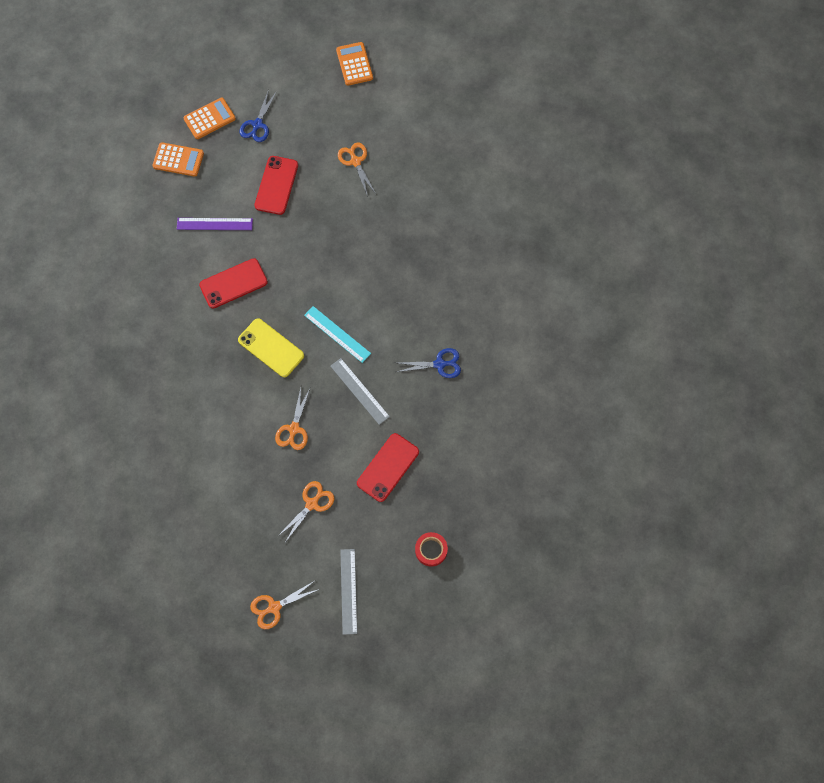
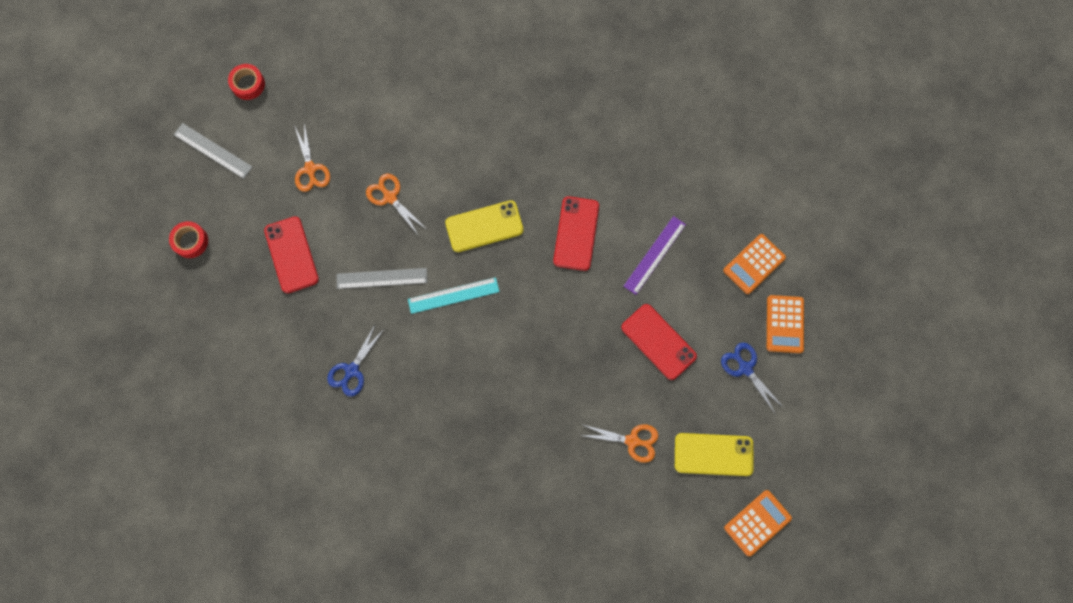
camera: 125 degrees right, 5 degrees up
(274, 607) = (248, 84): orange scissors -> red tape
(329, 111) = (713, 454): none -> yellow phone
(354, 64) = (757, 522): orange calculator -> orange calculator turned 60 degrees counterclockwise

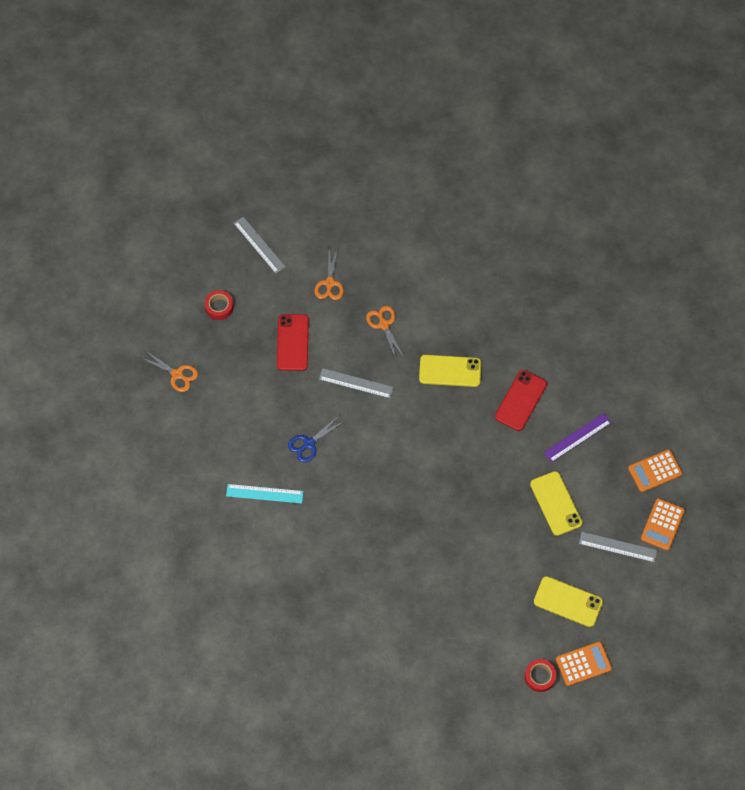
camera: 20 degrees right, 10 degrees down
(248, 84) = (303, 203): red tape -> red tape (539, 676)
(453, 295) = (407, 415): turquoise ruler -> turquoise ruler (264, 494)
(632, 441) = (507, 570): orange scissors -> orange scissors (177, 374)
(658, 342) = (556, 503): red phone -> yellow phone
(745, 368) = (618, 547): blue scissors -> grey ruler

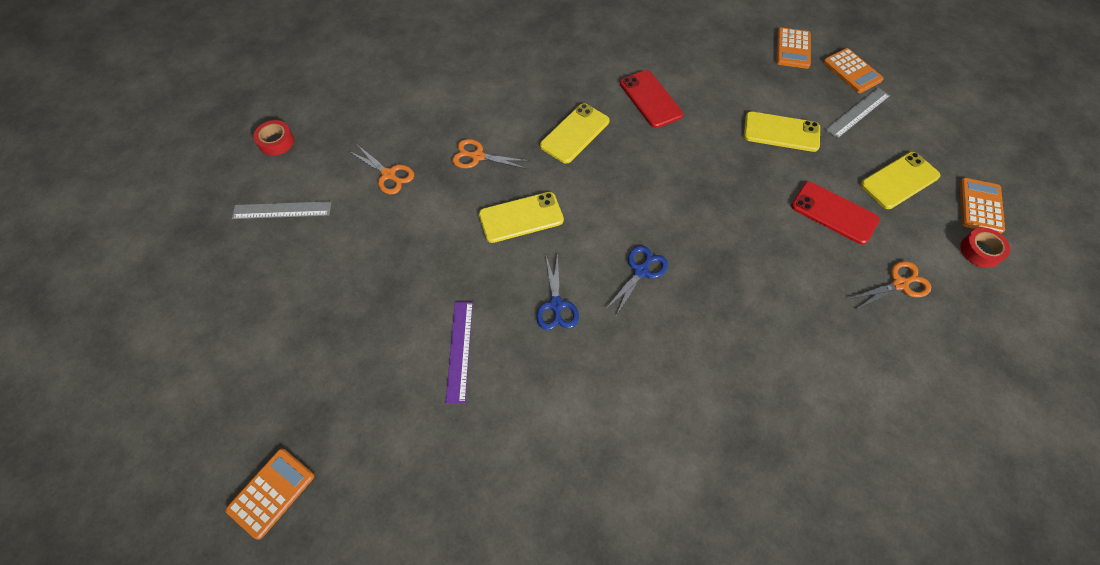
camera: 55 degrees left, 5 degrees down
(105, 378) = (271, 493): none -> orange calculator
(177, 374) = (348, 396): orange scissors -> orange scissors (899, 284)
(219, 307) = (311, 294): red tape -> red tape (276, 142)
(264, 494) = (585, 394): turquoise ruler -> none
(292, 342) = (422, 247): red phone -> red phone (834, 213)
(356, 383) = (521, 217): grey ruler -> yellow phone
(368, 477) = (641, 271): none -> blue scissors
(577, 437) = (720, 81): purple ruler -> purple ruler (459, 350)

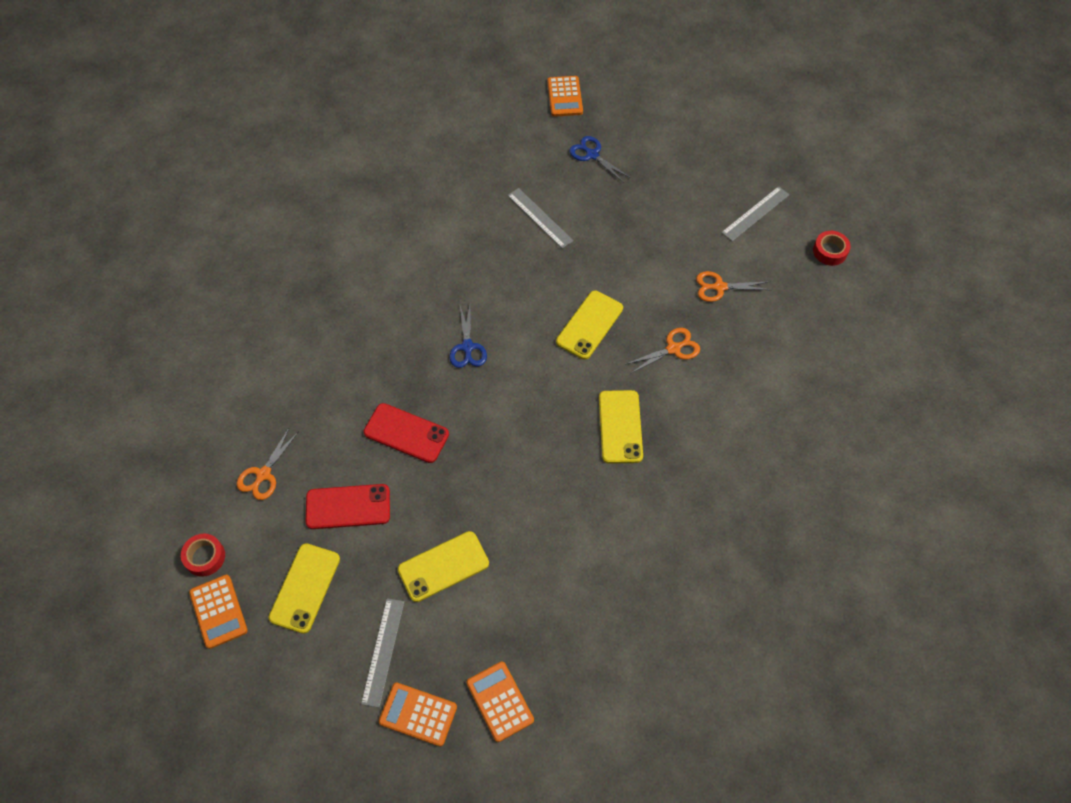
camera: 140 degrees right, 0 degrees up
(459, 350) = (540, 218): purple ruler -> grey ruler
(556, 305) = (505, 284): blue scissors -> blue scissors (592, 155)
(650, 99) = (589, 514): red phone -> red phone (406, 433)

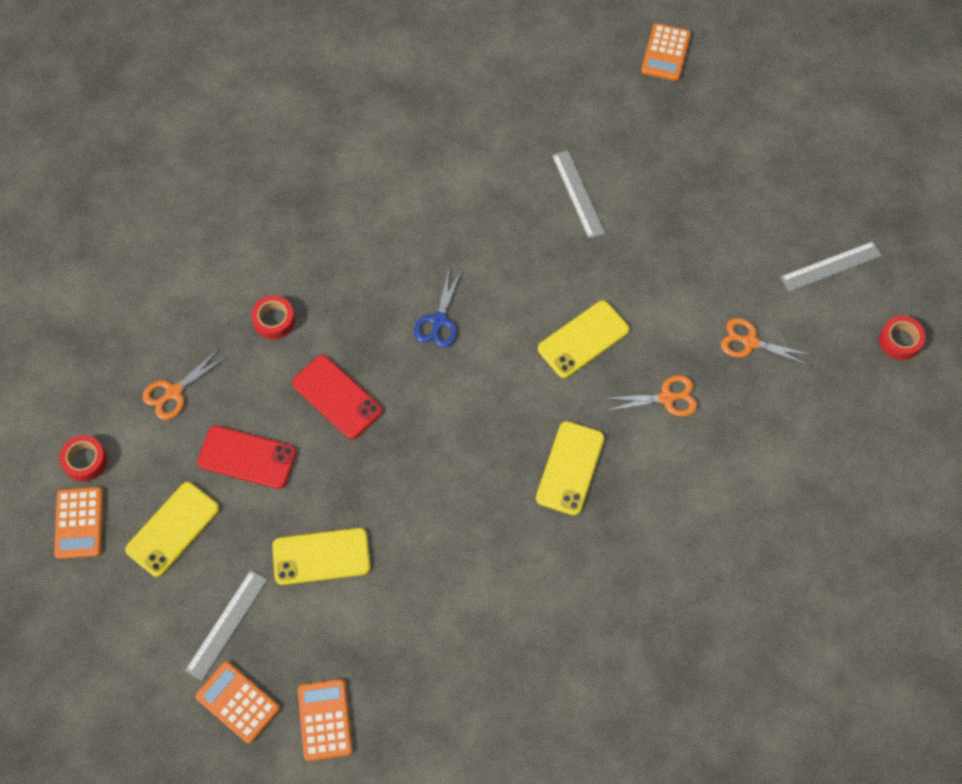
camera: 20 degrees right, 5 degrees up
(329, 389) = (274, 320): none -> red tape
(592, 155) = (668, 135): blue scissors -> none

